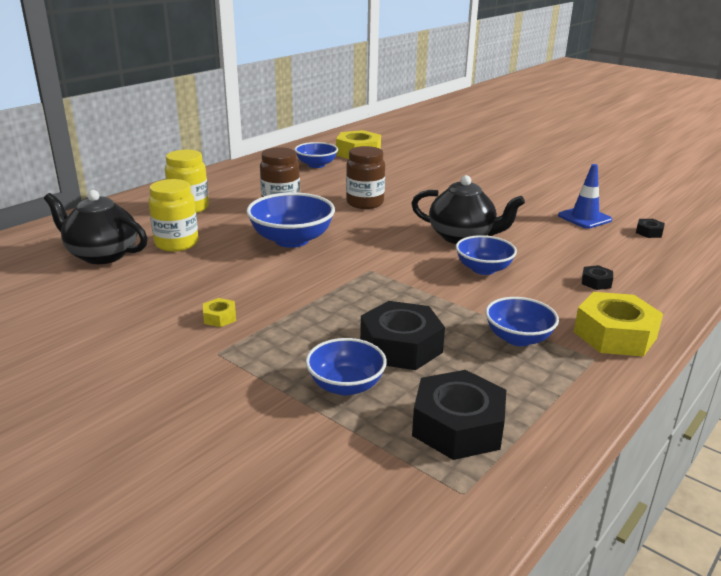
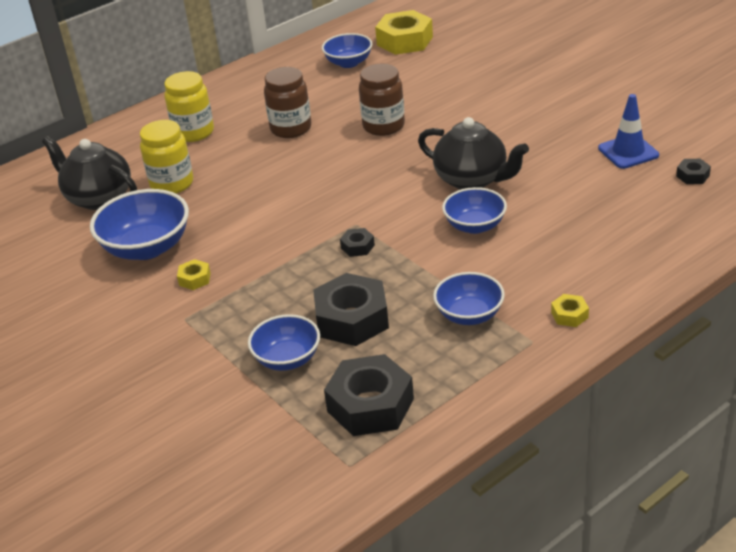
camera: 15 degrees right, 10 degrees up
(292, 240) = (288, 181): blue bowl -> blue bowl (147, 248)
(596, 282) = (588, 247): black nut -> black nut (357, 246)
(615, 335) = (569, 315): yellow nut -> yellow nut, size x0.46

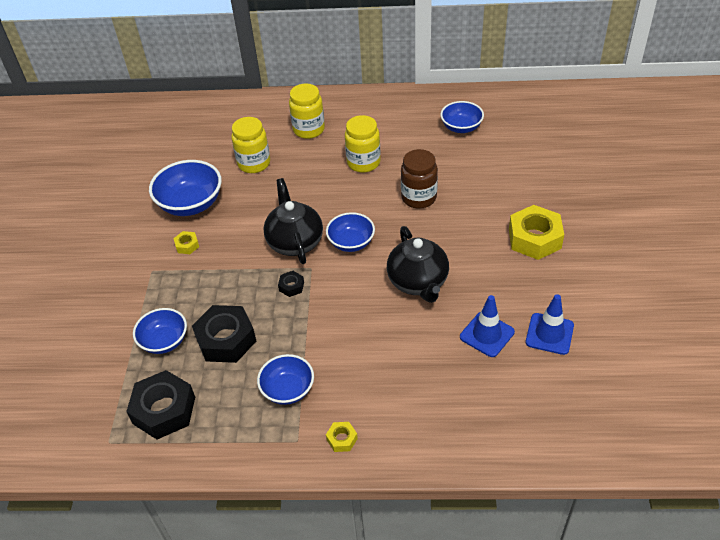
camera: 40 degrees right, 10 degrees up
(98, 198) = (209, 148): black teapot -> black teapot (295, 242)
(291, 128) = (363, 162): brown jar -> yellow jar
(405, 41) = (520, 130): yellow nut -> yellow nut (534, 238)
(475, 226) = (374, 322): blue bowl -> blue bowl (351, 243)
(581, 179) = (487, 334): none -> blue traffic cone
(692, 176) = (568, 389): black nut -> none

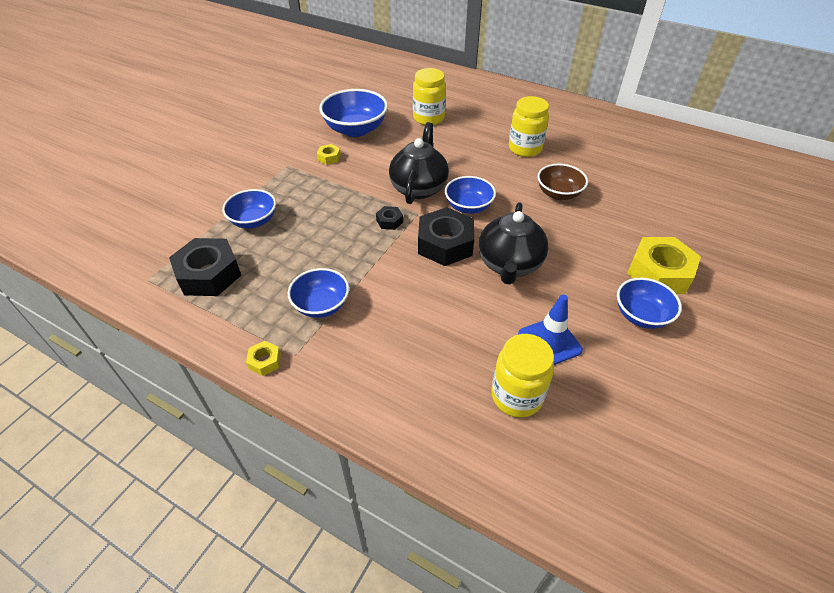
camera: 25 degrees right, 0 degrees up
(226, 340) = (302, 240): black nut -> black nut (445, 244)
(309, 129) = (493, 109): yellow jar -> yellow jar (516, 396)
(342, 439) = (336, 373): yellow nut -> yellow nut (265, 361)
(419, 198) = (558, 194): brown jar -> brown bowl
(461, 127) = (639, 151): blue bowl -> blue bowl (641, 315)
(549, 334) = (621, 372): blue traffic cone -> none

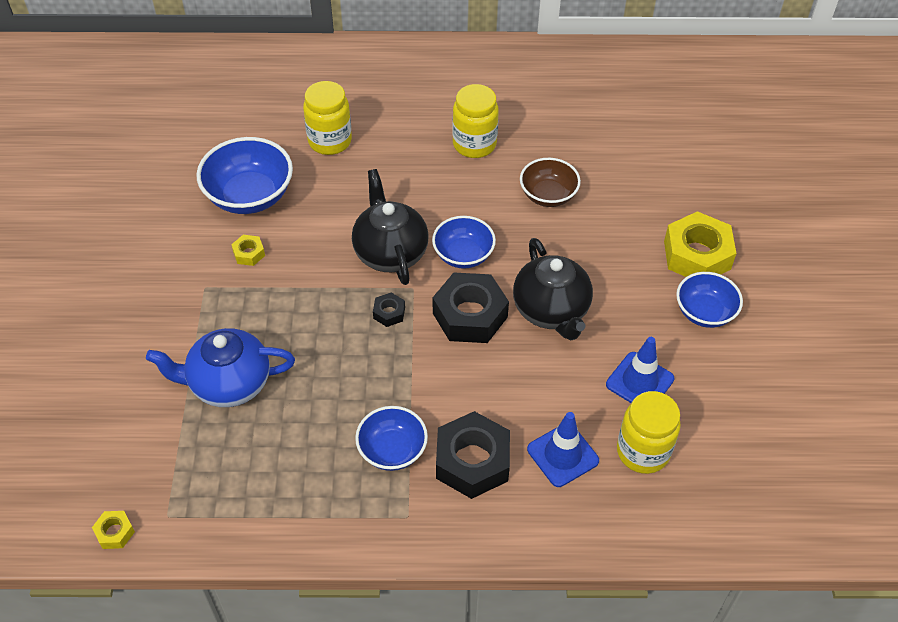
camera: 30 degrees left, 5 degrees up
(209, 274) = (235, 475): black nut -> black nut (472, 461)
(254, 221) = (229, 383): blue bowl -> blue teapot
(265, 361) = (383, 539): yellow nut -> yellow nut (115, 532)
(446, 367) = (562, 455): none -> blue traffic cone

